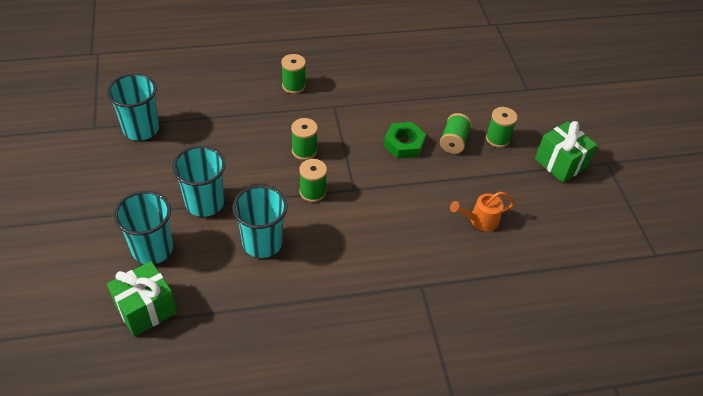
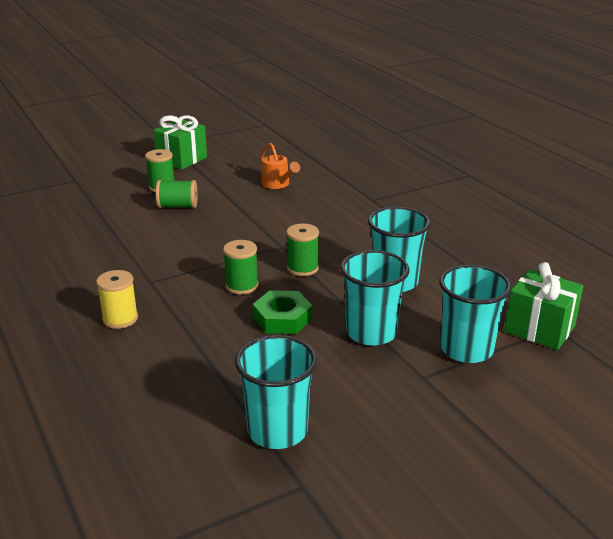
camera: 105 degrees left, 20 degrees down
(293, 86) = (120, 319): green spool -> yellow spool
(404, 144) = (195, 230): green nut -> green nut (282, 318)

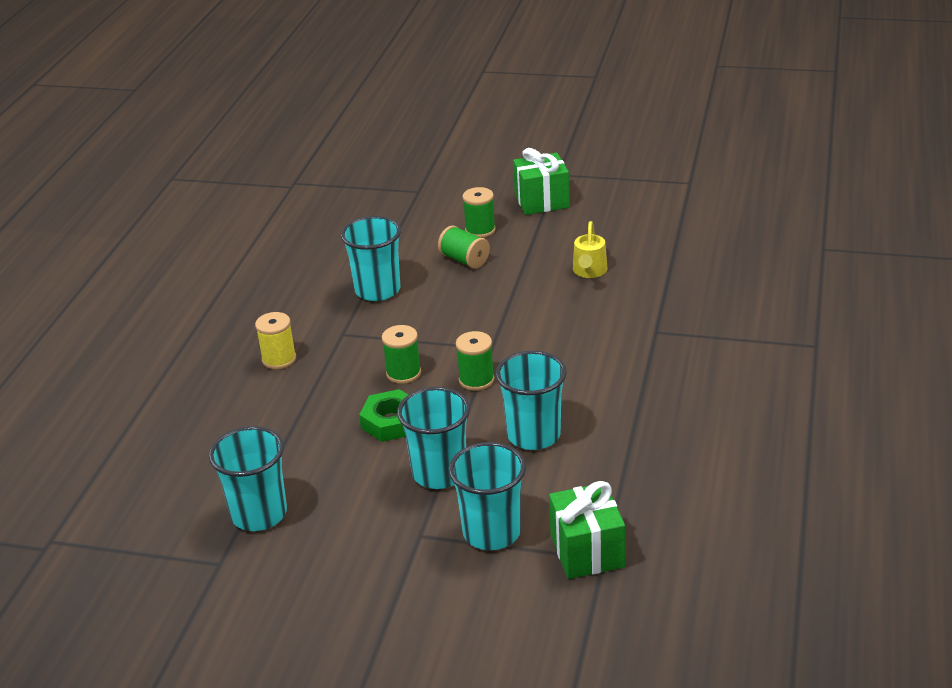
camera: 45 degrees right, 5 degrees up
(136, 245) = (377, 290): none -> turquoise cup
(278, 184) = (589, 271): orange watering can -> yellow watering can

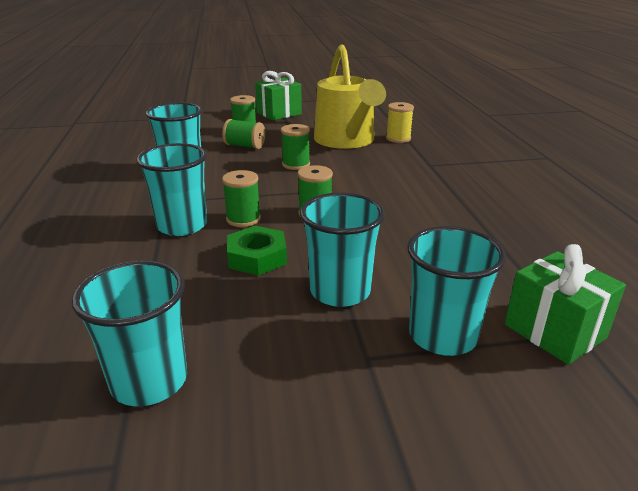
camera: 25 degrees left, 5 degrees down
(279, 359) = (109, 228): yellow spool -> yellow spool (398, 139)
(502, 303) = (296, 164): none -> green spool
(533, 435) = (402, 243): turquoise cup -> turquoise cup (182, 225)
(589, 271) = (347, 141): yellow watering can -> yellow watering can, size x2.25

